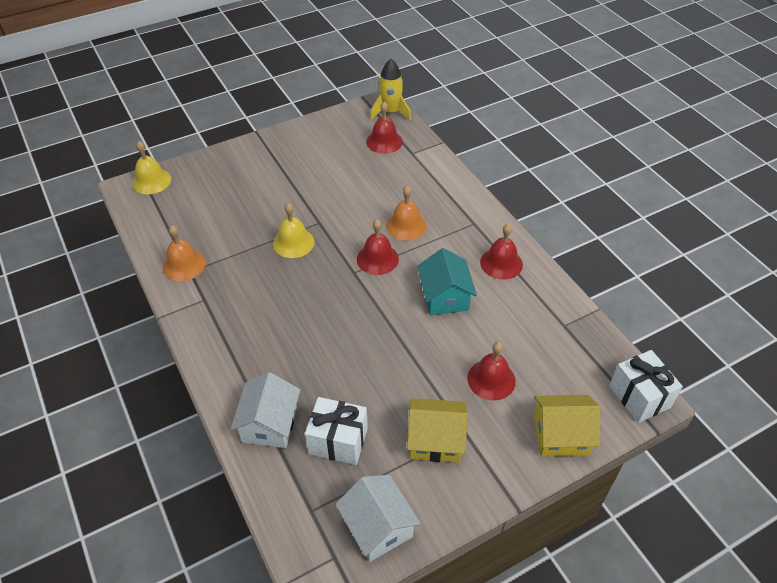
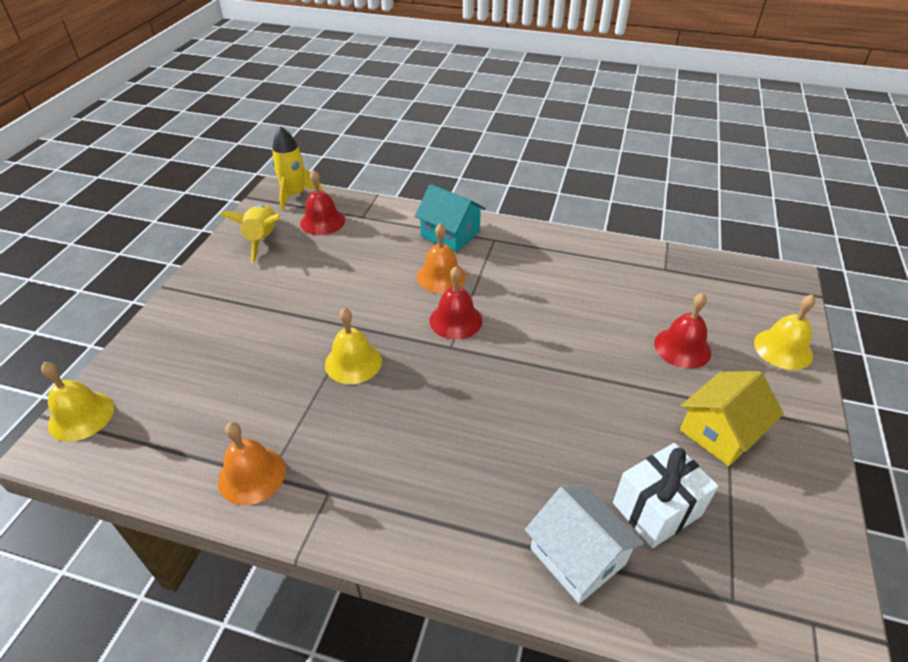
camera: 45 degrees left, 5 degrees down
(336, 133) = (263, 240): none -> yellow rocket
(378, 527) = (798, 553): white house -> none
(445, 297) = (555, 311): turquoise house -> turquoise house (450, 234)
(501, 263) = (558, 255): red bell -> none
(561, 435) = (783, 349): yellow house -> yellow bell
(639, 397) = (779, 282): white gift -> none

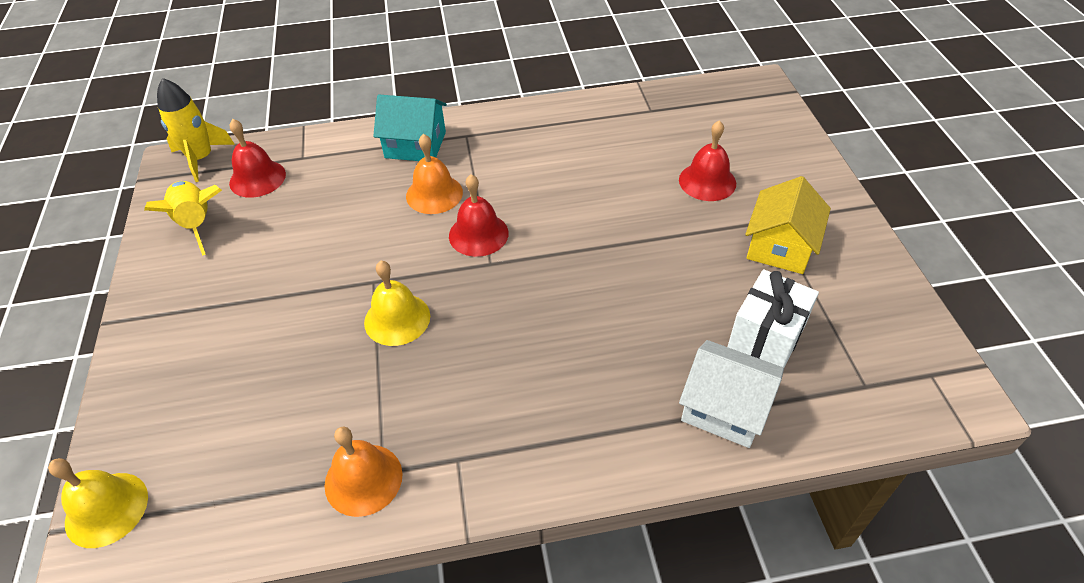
camera: 25 degrees left, 5 degrees up
(783, 349) = (790, 151): yellow bell -> none

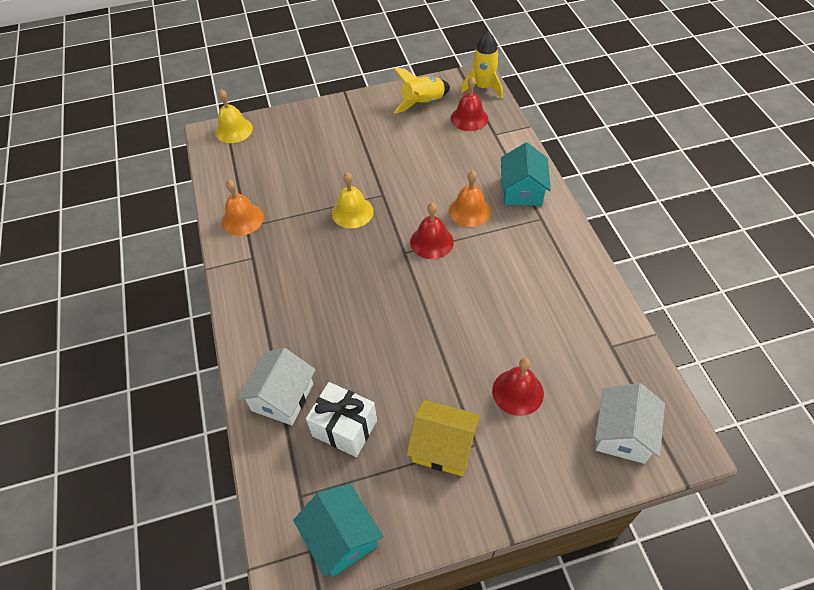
camera: 85 degrees right, 5 degrees up
(750, 118) = (622, 434): none -> white house
(908, 343) = (341, 537): none -> turquoise house

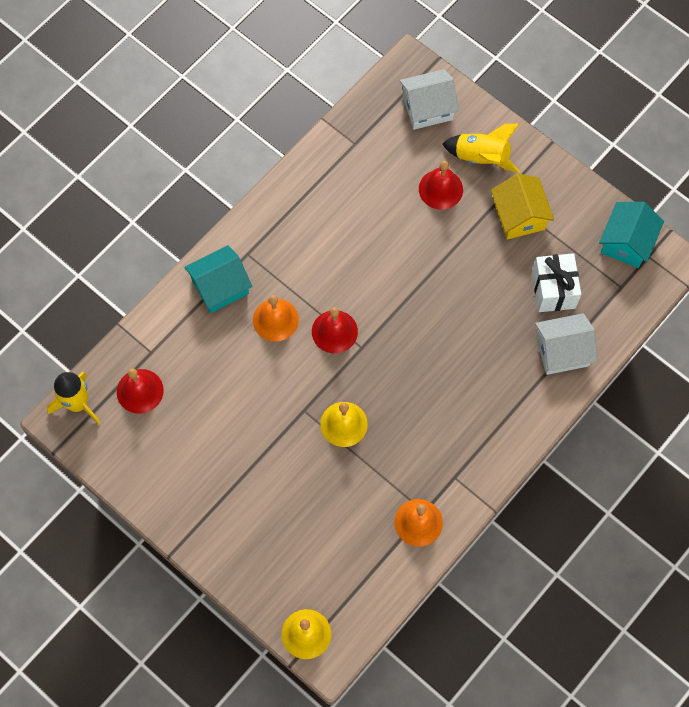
camera: 125 degrees left, 15 degrees up
(423, 103) = (142, 453): yellow rocket -> yellow rocket (481, 158)

